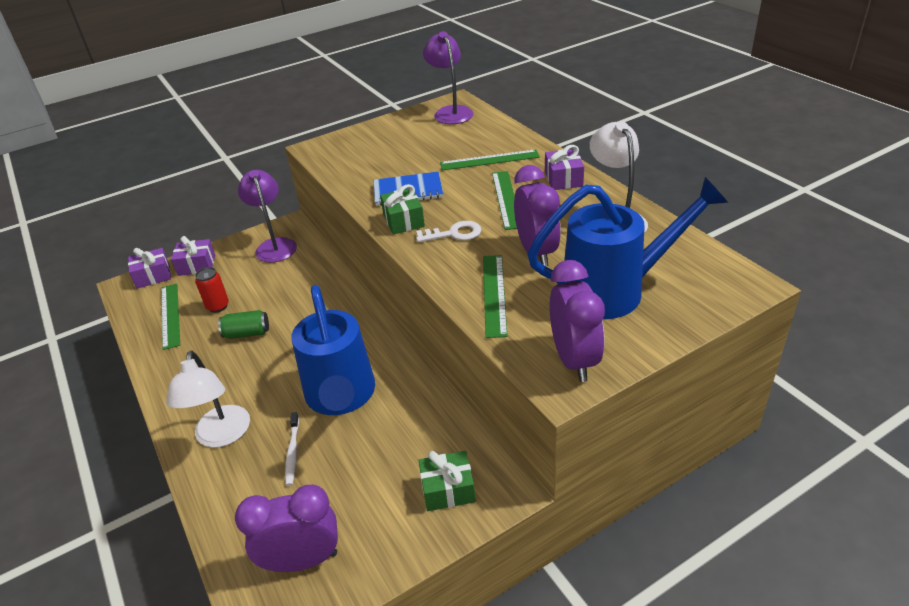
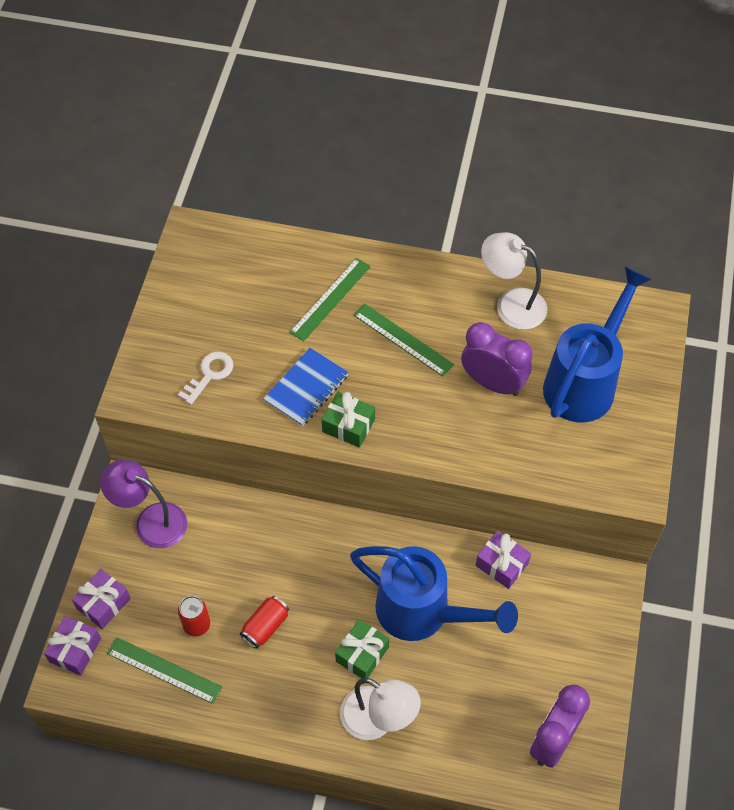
camera: 50 degrees left, 20 degrees up
(247, 333) = (265, 626): green can -> red can
(293, 452) = (447, 683): white toothbrush -> none
(448, 489) = (580, 614): green gift -> green gift (362, 654)
(450, 112) = (207, 252): purple lamp -> none
(454, 234) = (408, 410): white key -> white key (209, 374)
(494, 294) = (510, 448): green ruler -> none
(563, 179) = (422, 282): purple gift -> purple gift (501, 564)
(574, 360) = (623, 464): purple clock -> none

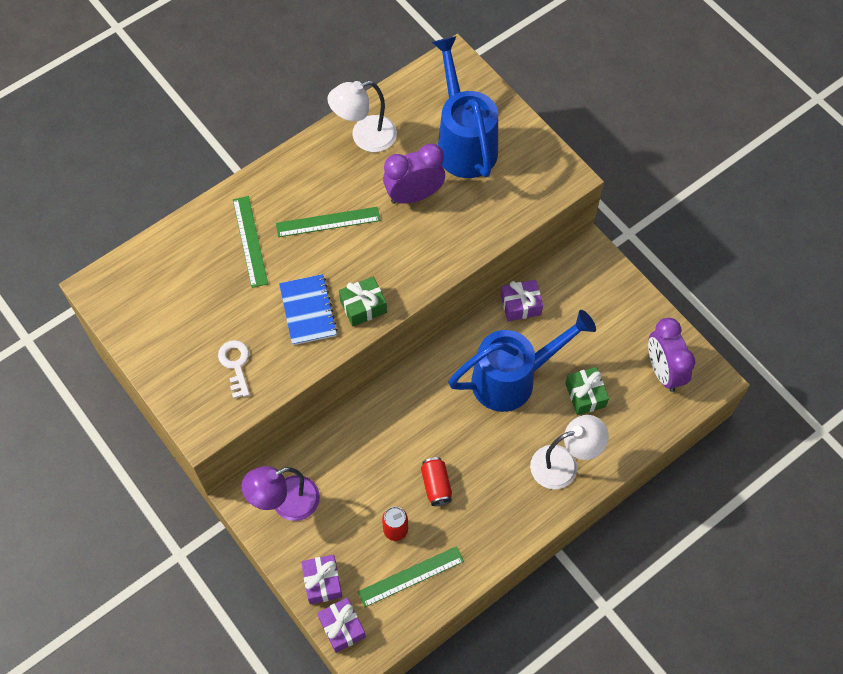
camera: 50 degrees left, 5 degrees up
(362, 654) = (509, 439): green gift -> green gift (585, 395)

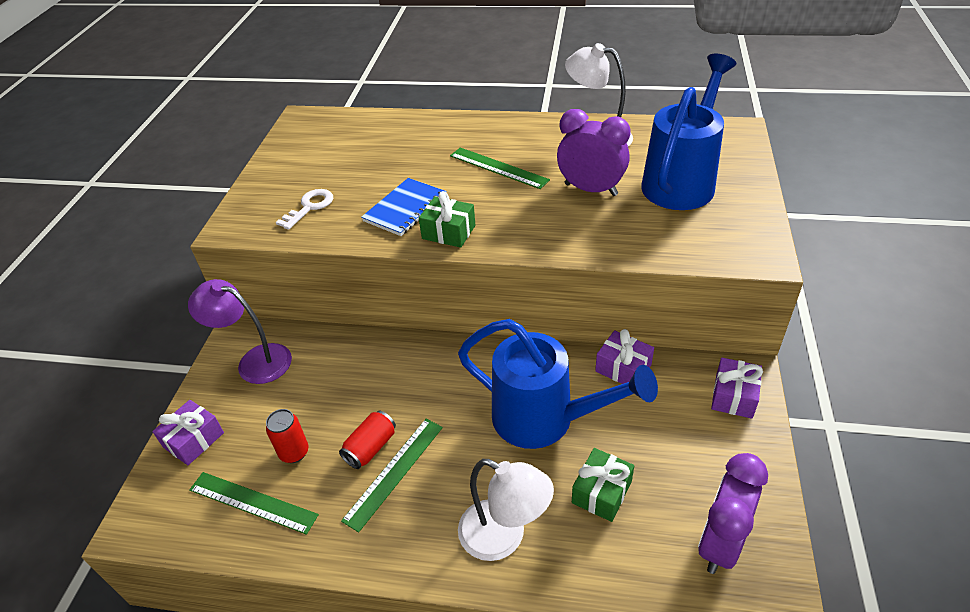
camera: 50 degrees right, 20 degrees down
(250, 241) = (428, 148): green ruler -> green ruler (394, 472)
(342, 627) = (154, 489): purple gift -> purple gift (733, 396)

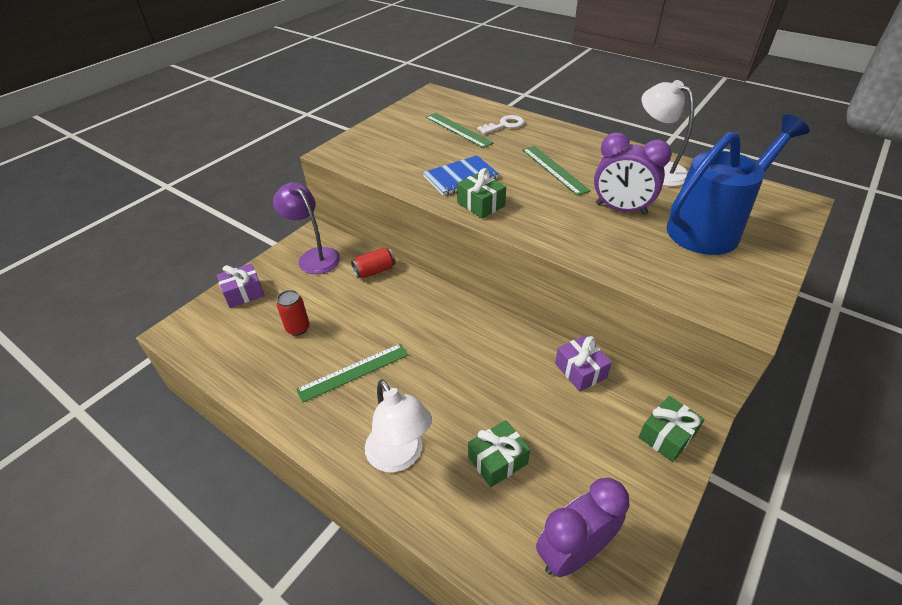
camera: 25 degrees right, 0 degrees up
(253, 502) = (251, 350): green ruler -> green ruler (458, 130)
(309, 207) = (394, 155): white key -> white key (504, 125)
(371, 447) = (349, 347): red can -> red can (374, 271)
(544, 419) = (489, 383): blue watering can -> none
(591, 189) = (621, 209): purple clock -> purple clock turned 150 degrees clockwise
(733, 396) = (667, 435): purple gift -> green gift

